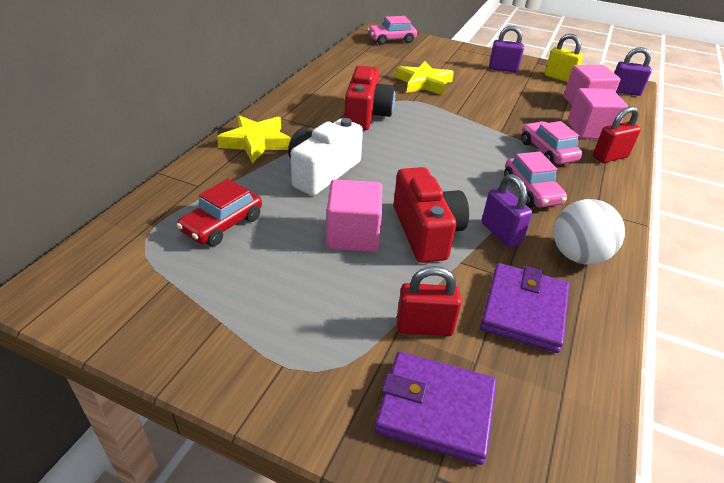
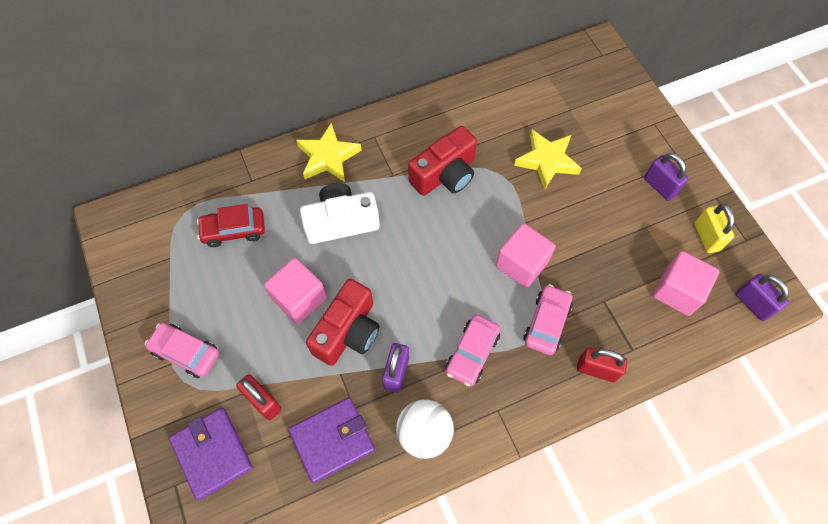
camera: 45 degrees right, 25 degrees up
(391, 40) = (596, 70): pink car -> pink car (186, 352)
(590, 130) = (627, 327): pink cube -> pink cube (521, 264)

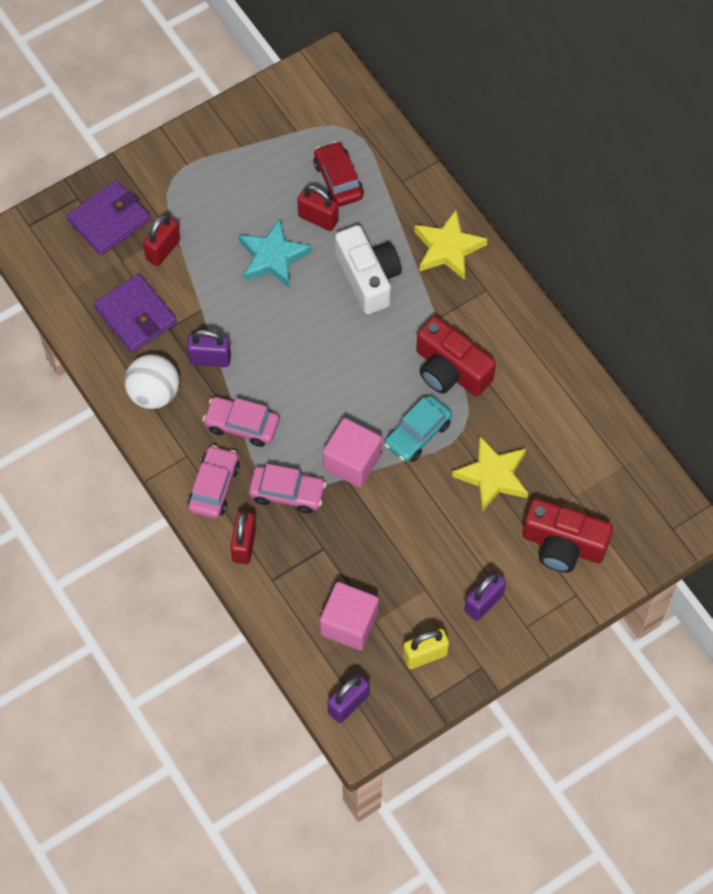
camera: 80 degrees right, 0 degrees up
(186, 352) = (200, 173): pink car -> pink car (214, 487)
(269, 253) = (318, 218): none -> red padlock
(299, 298) = (273, 257): pink cube -> turquoise star
(348, 331) = (245, 308): red camera -> red camera (563, 545)
(501, 209) = (417, 434): none -> turquoise car

